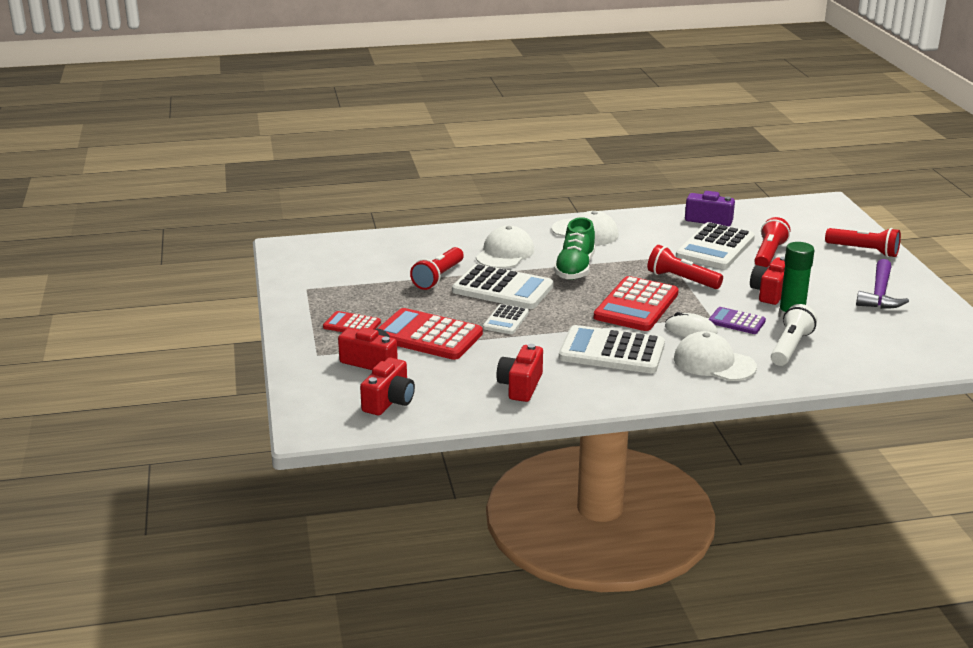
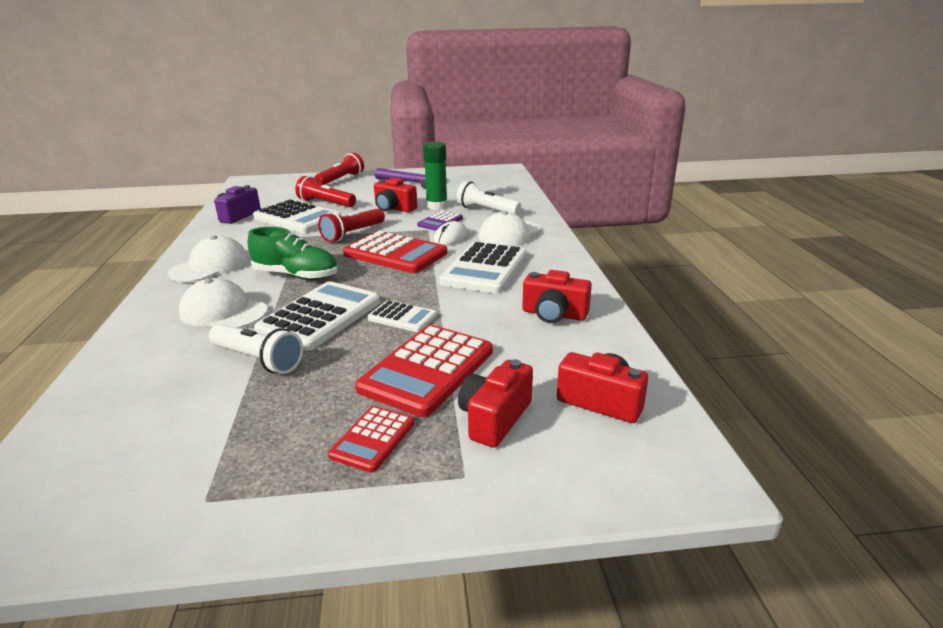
camera: 85 degrees left, 0 degrees up
(438, 277) = (258, 360): red flashlight -> white flashlight

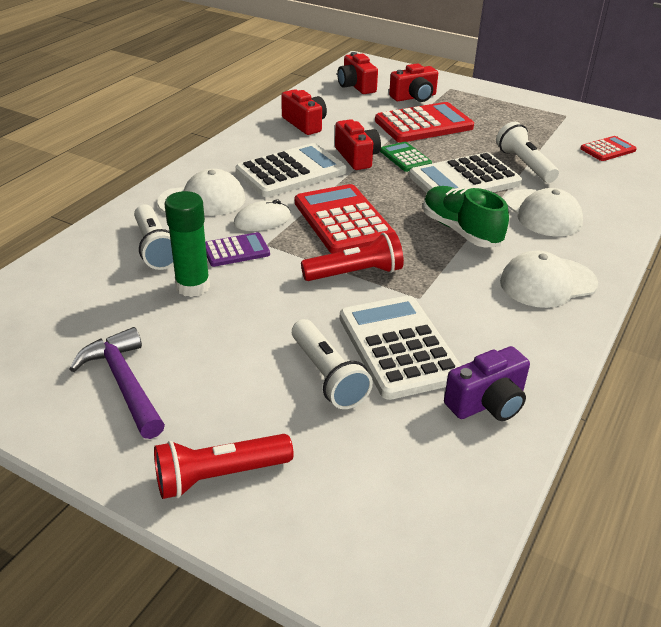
camera: 145 degrees left, 10 degrees up
(325, 203) = (327, 376): red flashlight -> white flashlight
(373, 439) = (479, 109): red calculator -> red calculator (607, 149)
(394, 208) = (250, 308): red camera -> red camera (357, 157)
(402, 317) = (405, 158): white calculator -> green calculator

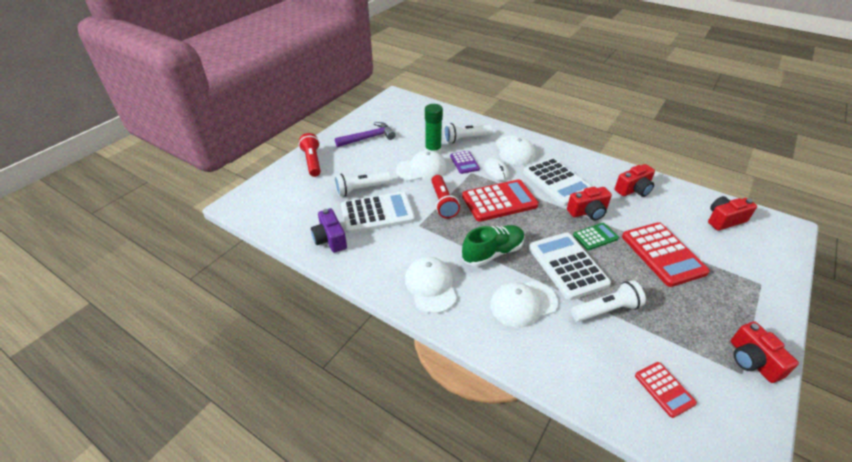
camera: 95 degrees right, 5 degrees up
(256, 299) = (421, 169): none -> white cap
(414, 97) = (721, 255): red camera -> red camera (752, 361)

